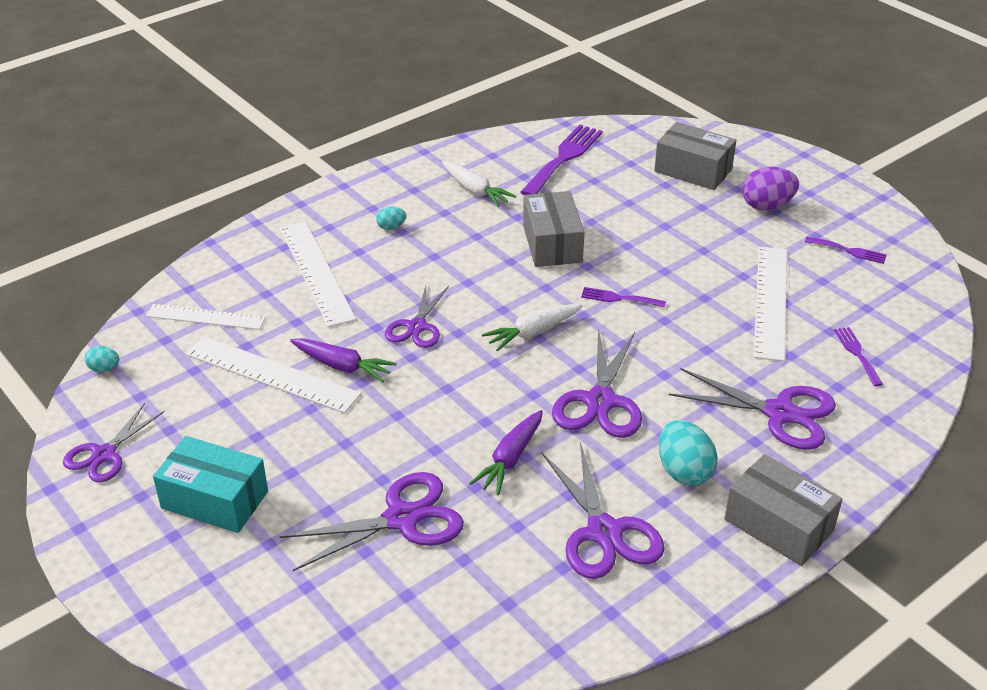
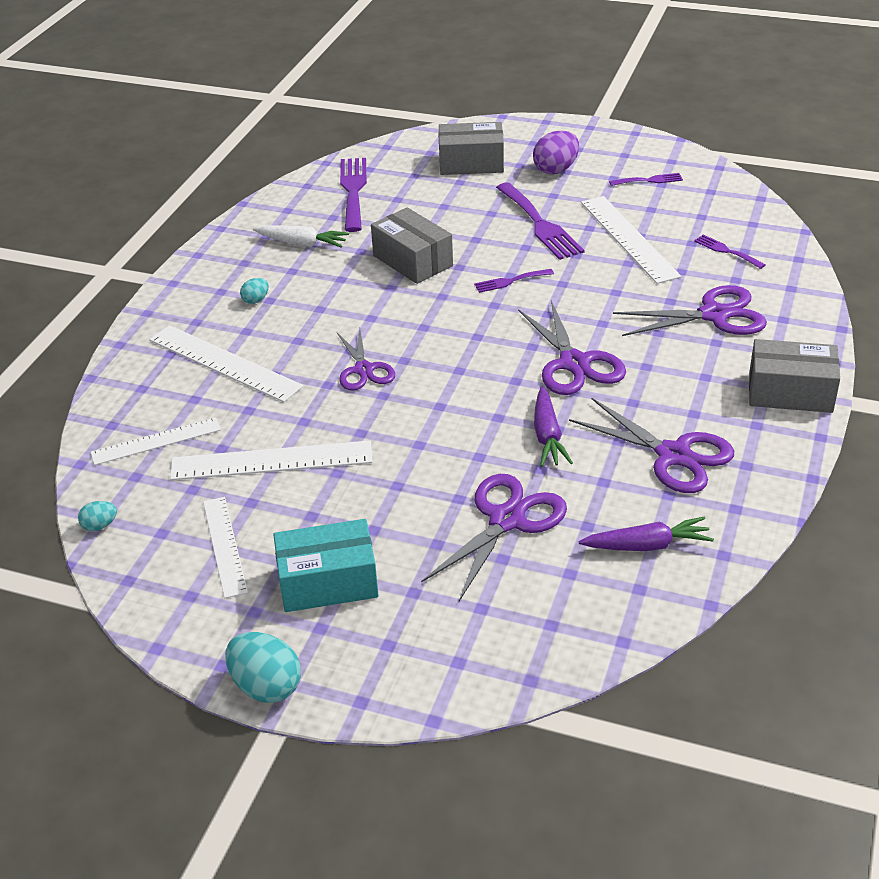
camera: 30 degrees left, 0 degrees up
(104, 454) = (180, 595): purple scissors -> none
(171, 429) = (225, 546): none -> white ruler
(342, 366) = (330, 427): purple carrot -> purple carrot (647, 545)
(532, 332) = (467, 334): white carrot -> none
(684, 471) = (687, 386): turquoise egg -> turquoise egg (266, 686)
(699, 254) = (540, 224): none -> purple fork

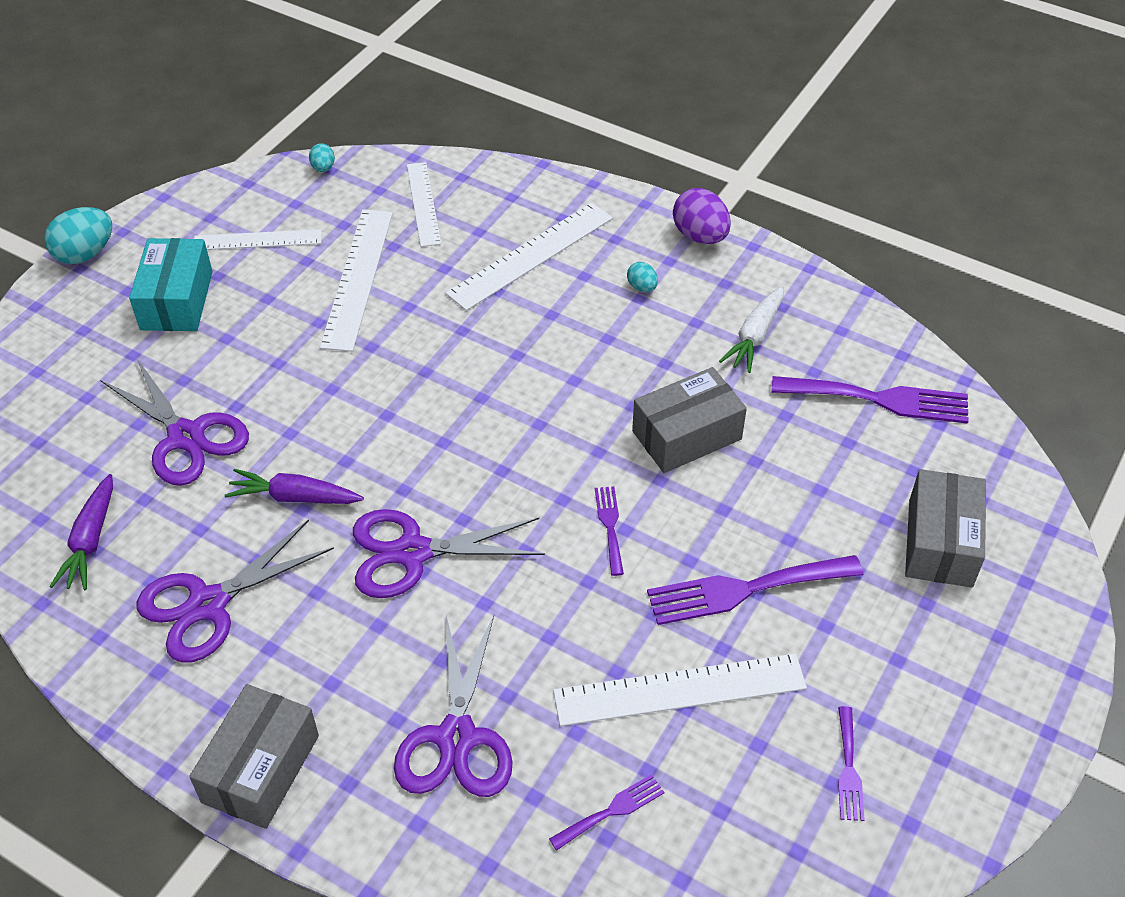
camera: 100 degrees right, 10 degrees up
(363, 370) = (476, 361): purple scissors -> none
(556, 169) = (904, 647): purple egg -> purple egg (700, 236)

